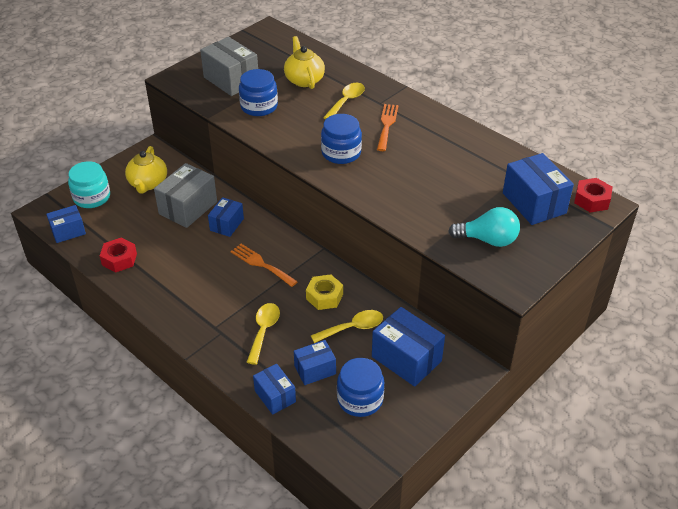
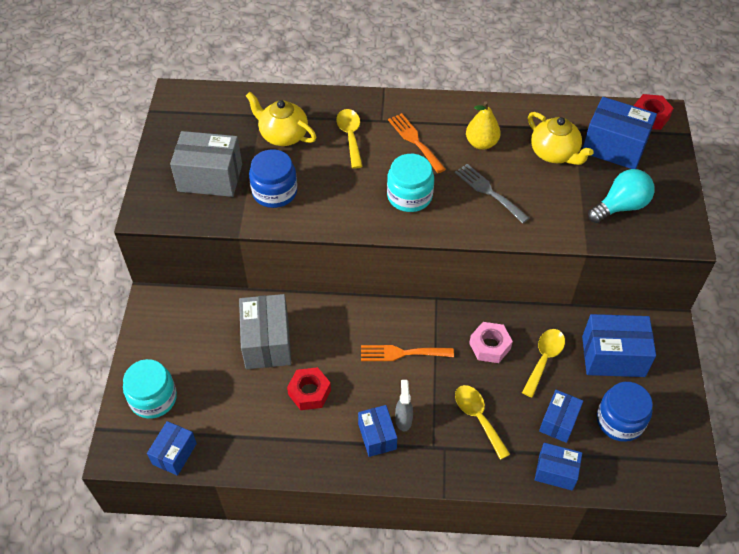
camera: 40 degrees left, 10 degrees up
(119, 259) = (264, 445): red nut -> red nut (309, 392)
(148, 183) = (195, 343): yellow teapot -> yellow teapot (554, 153)
(215, 300) = (403, 419): none -> grey spray bottle
(227, 224) = (324, 334): blue box -> blue box (377, 436)
(324, 296) = (490, 346): yellow nut -> pink nut
(341, 153) = (409, 196): blue jar -> turquoise jar
(399, 179) = (489, 191): none -> grey fork
(432, 150) = (481, 143): none -> yellow pear

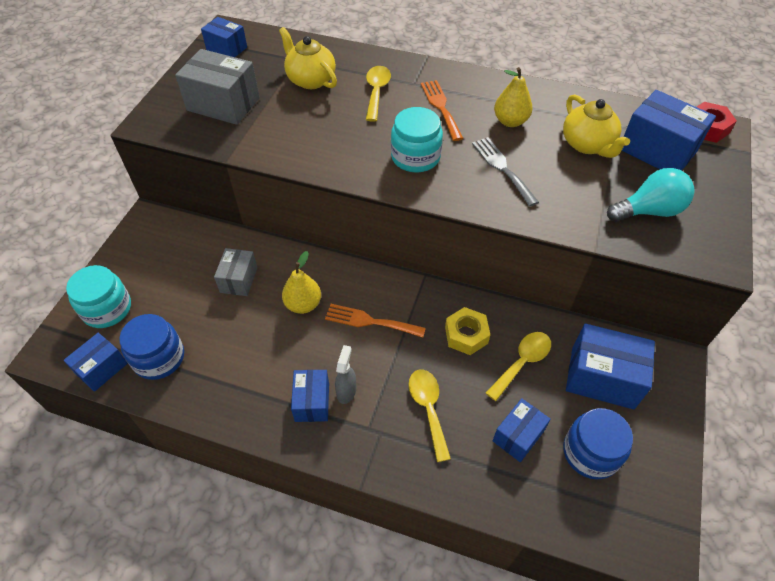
camera: 15 degrees right, 0 degrees up
(267, 342) = (238, 280): grey box -> grey box, size x0.61
(274, 192) = (280, 128): blue jar -> blue jar (159, 358)
(309, 392) = (260, 339): red nut -> none
(336, 352) = (303, 304): none -> yellow pear
(490, 346) = (466, 335): pink nut -> yellow nut
(555, 472) = (497, 493): blue box -> blue box (227, 48)

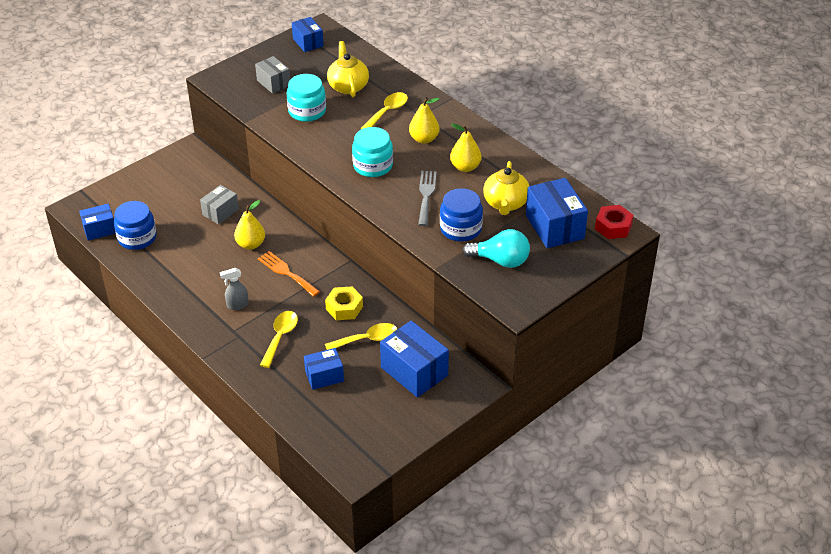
camera: 30 degrees right, 10 degrees down
(107, 309) = (125, 196): turquoise jar -> turquoise jar (307, 111)
(223, 104) = (273, 83): grey box -> grey box, size x0.61
(312, 402) = (211, 302): blue box -> none
(346, 391) = (237, 305): grey spray bottle -> grey spray bottle turned 150 degrees counterclockwise
(441, 107) = (424, 139): orange fork -> yellow pear
(590, 452) = (363, 405): blue jar -> blue jar (460, 229)

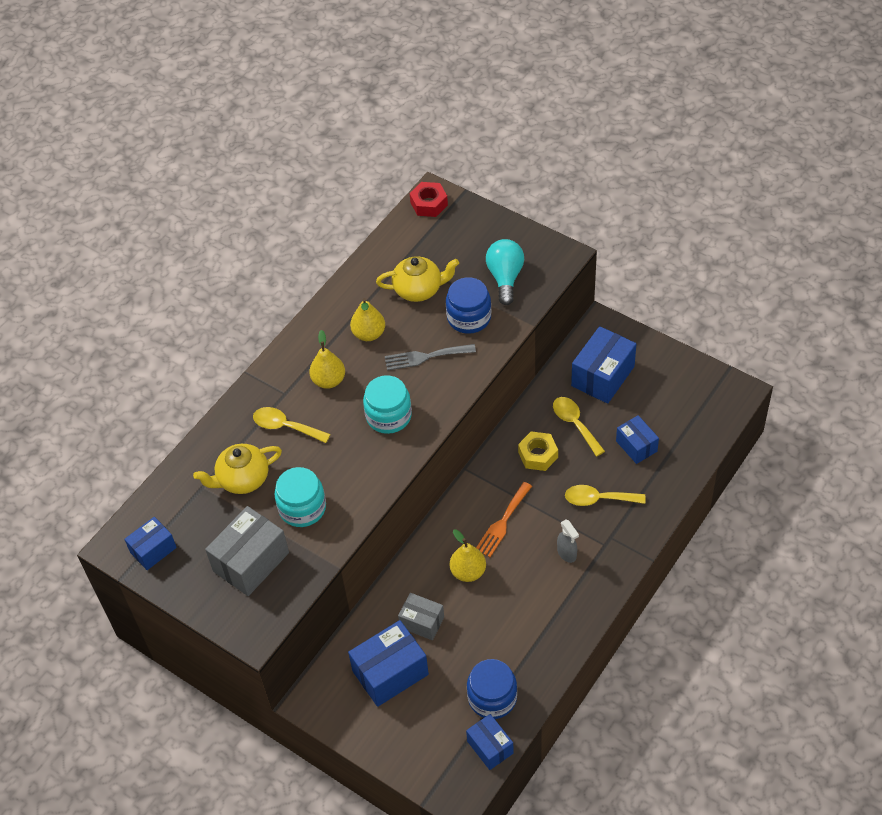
camera: 100 degrees left, 10 degrees up
(273, 83) = (251, 562): grey box -> grey box, size x1.65
(554, 227) = (442, 246): blue box -> blue box (390, 672)

